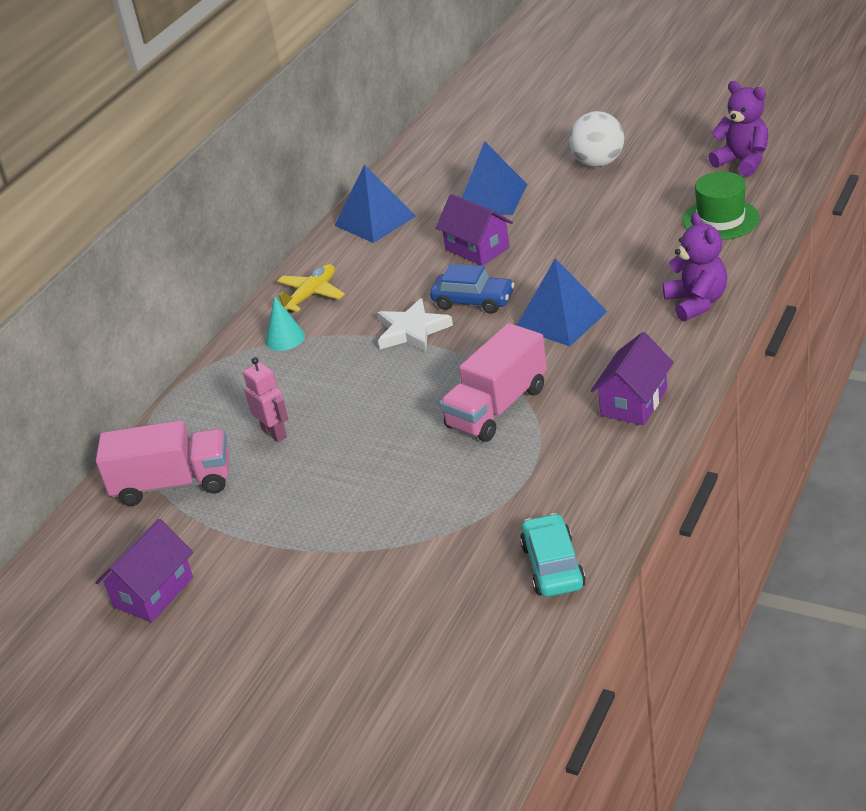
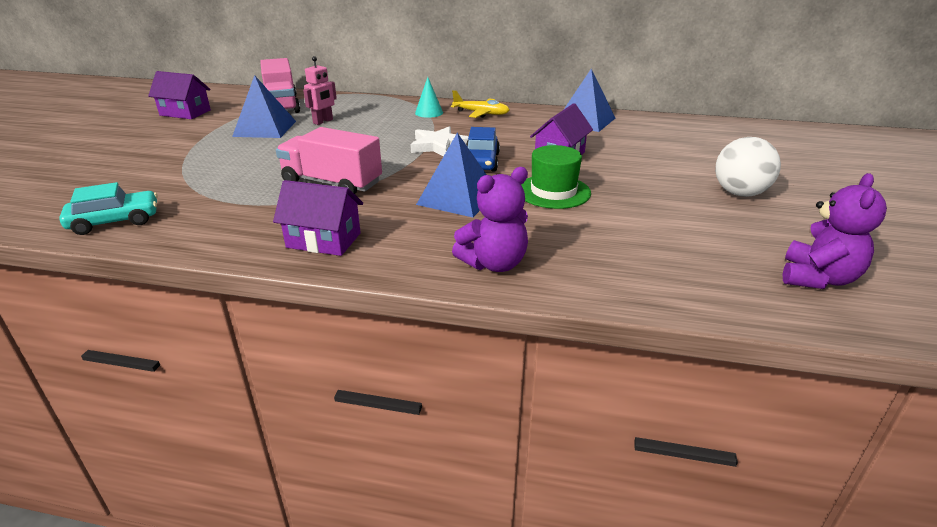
camera: 70 degrees right, 5 degrees down
(491, 198) = (642, 154): blue pyramid -> blue pyramid (265, 128)
(720, 219) = (671, 270): green hat -> green hat (553, 192)

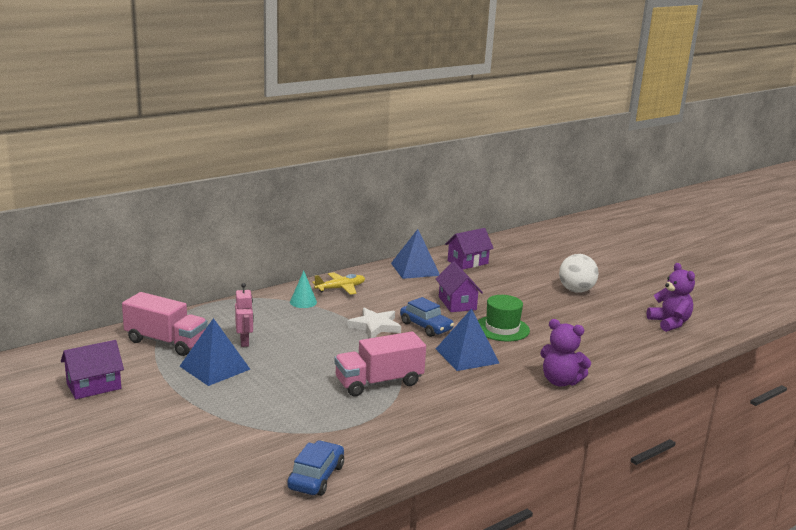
camera: 50 degrees left, 10 degrees down
(115, 221) = (316, 477): turquoise car -> blue car
(324, 240) = (463, 415): purple house -> purple house (467, 262)
(494, 263) = (560, 381): purple teddy bear -> purple teddy bear turned 105 degrees clockwise

